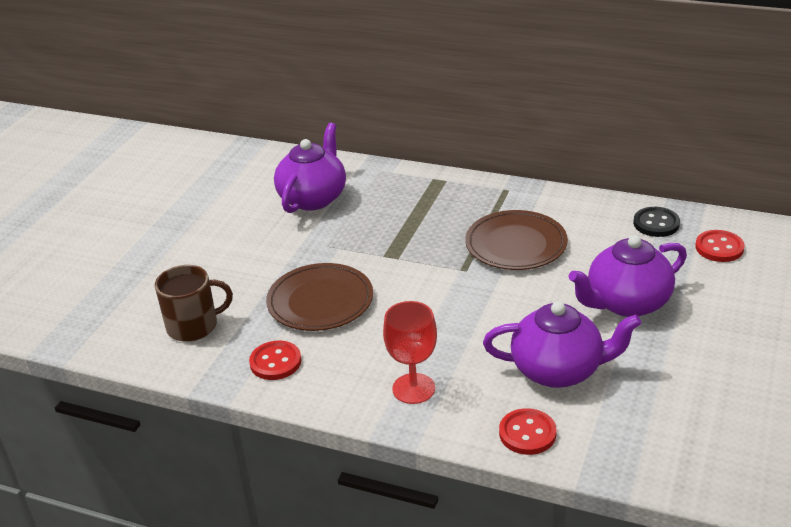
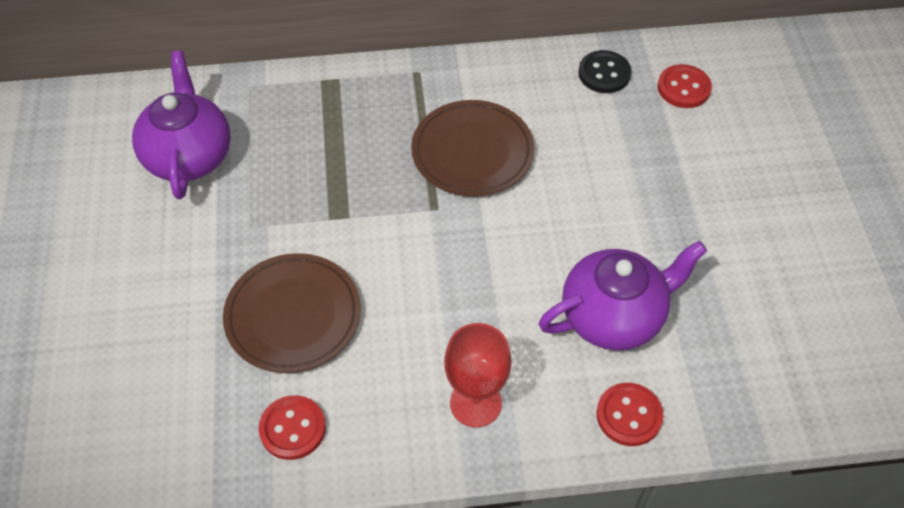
camera: 30 degrees left, 20 degrees up
(194, 326) = (154, 413): brown mug -> none
(626, 303) = (633, 197): purple teapot -> none

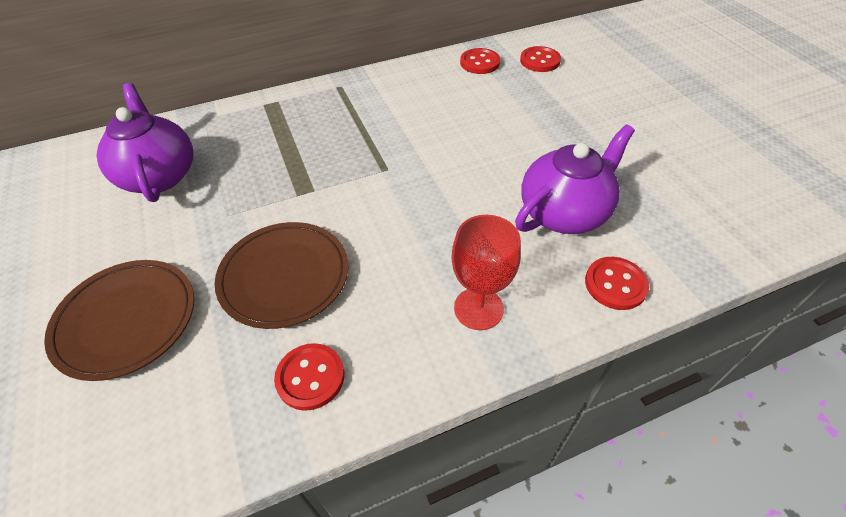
camera: 15 degrees left, 5 degrees down
(472, 152) = (401, 126): brown plate -> brown plate (126, 320)
(604, 73) = (479, 63): black button -> red button

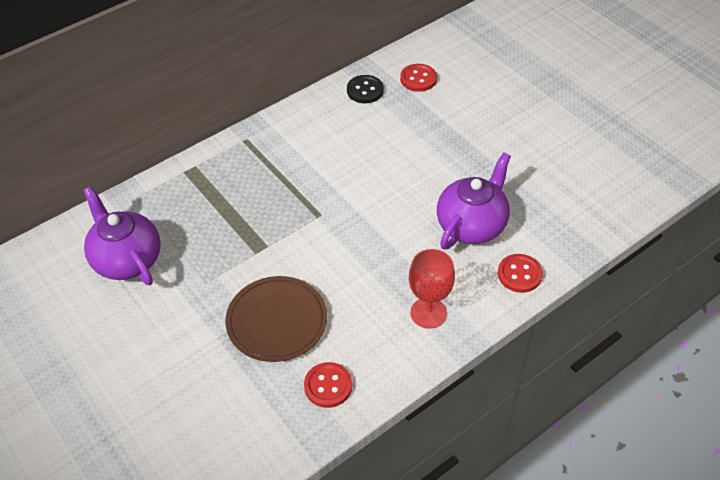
camera: 15 degrees left, 0 degrees up
(126, 320) = (172, 379): brown plate -> none
(479, 63) = (365, 90): red button -> black button

